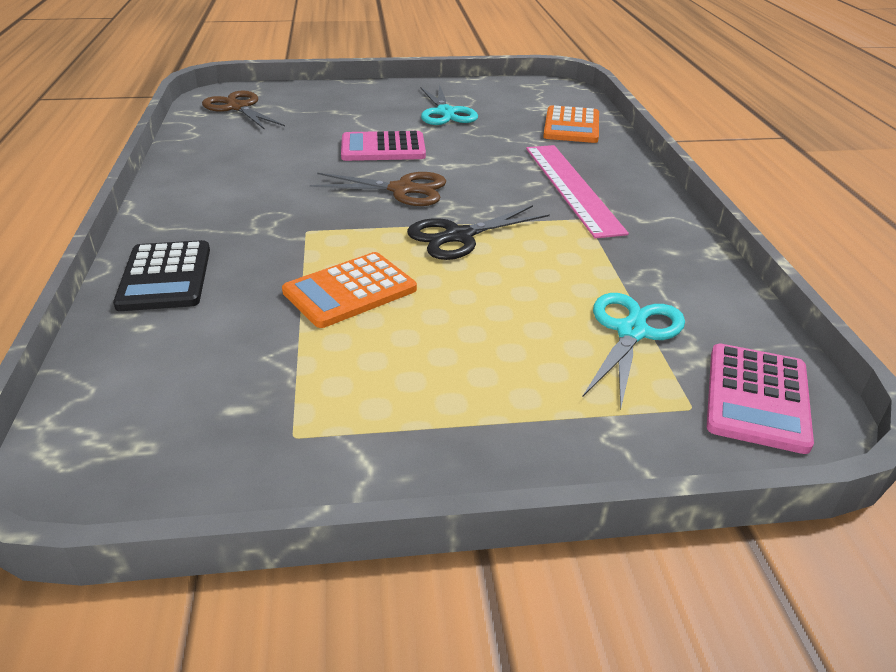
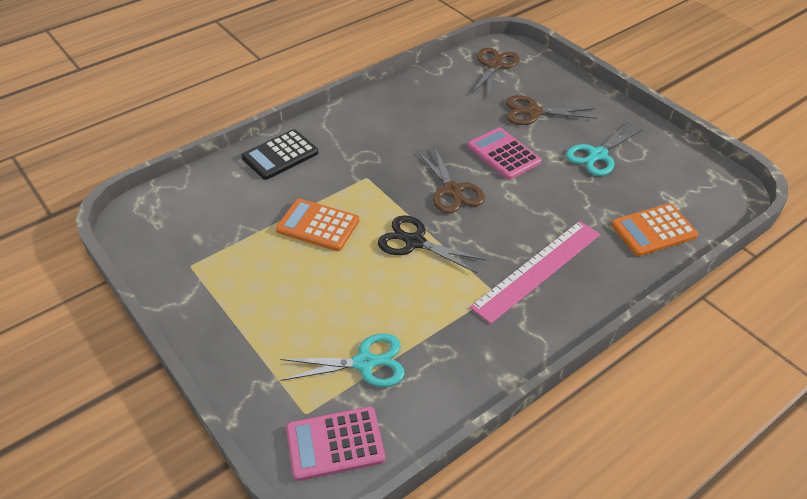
camera: 60 degrees right, 10 degrees up
(341, 116) = (533, 112): none -> brown scissors

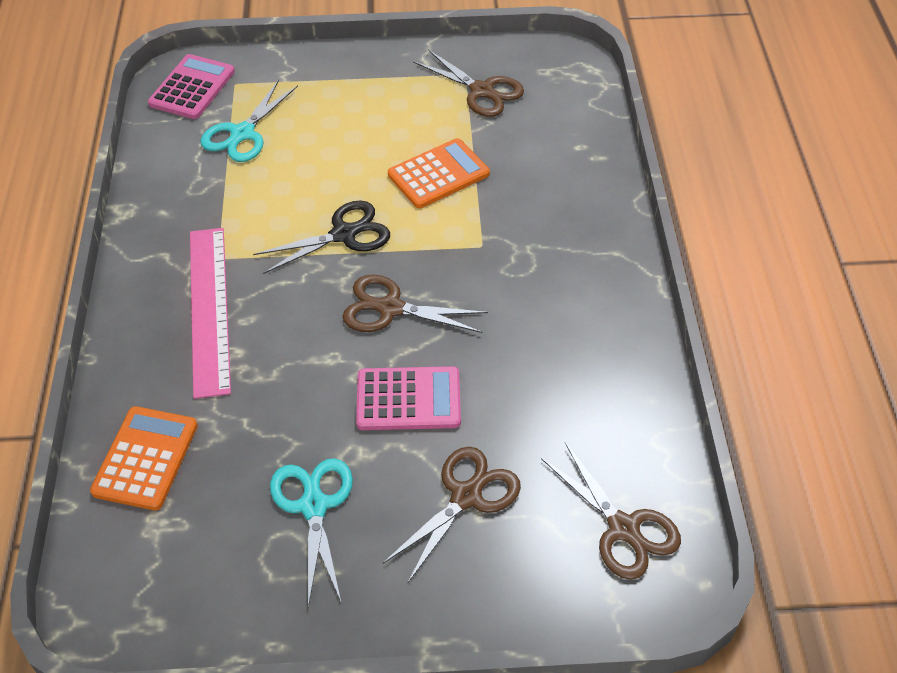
camera: 125 degrees right, 5 degrees up
(206, 246) = (482, 91): none -> brown scissors
(280, 155) = (585, 191): black calculator -> none

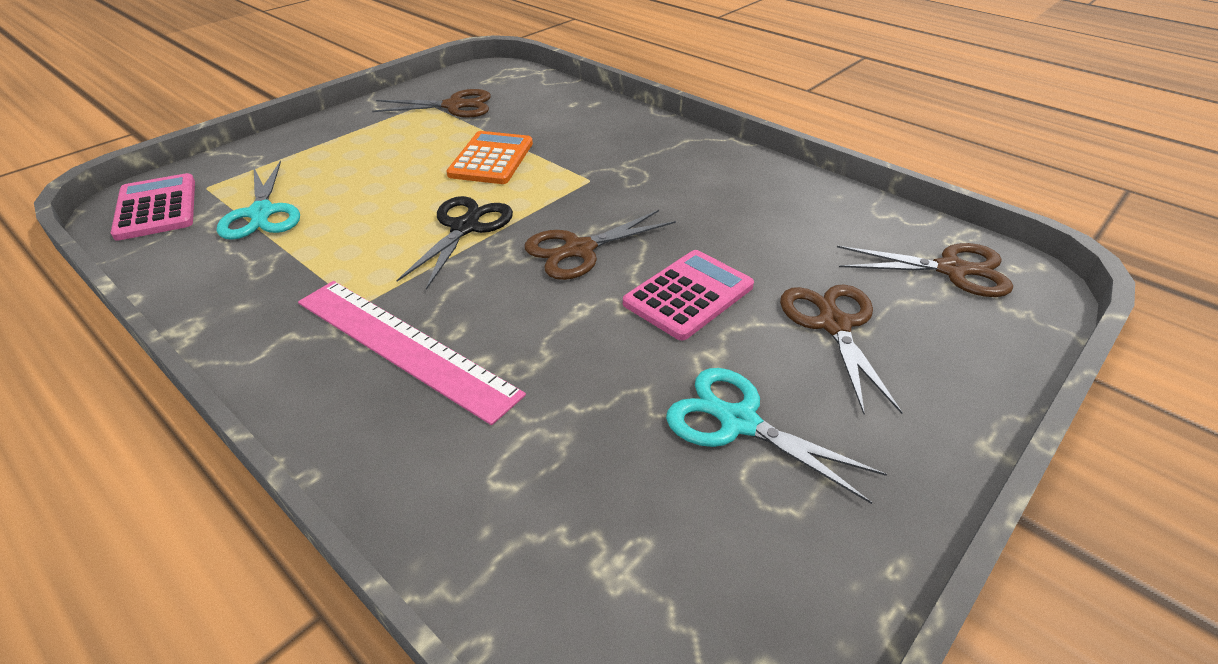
camera: 45 degrees left, 10 degrees down
(145, 458) = (512, 517): orange calculator -> none

